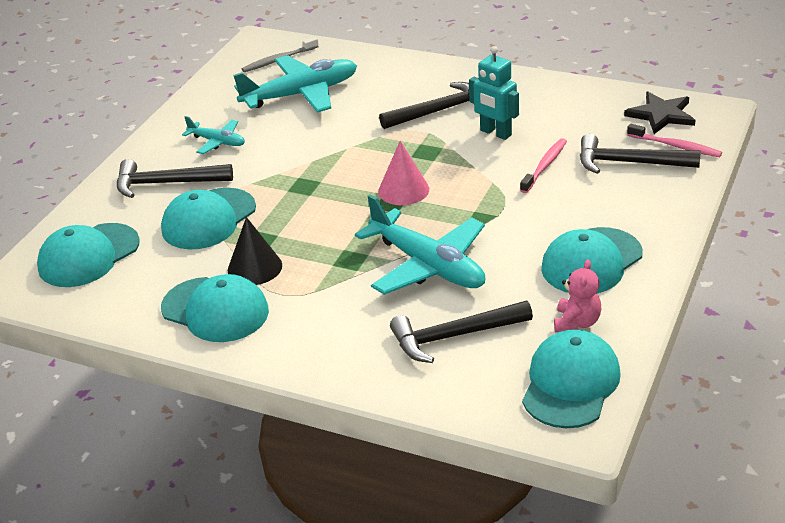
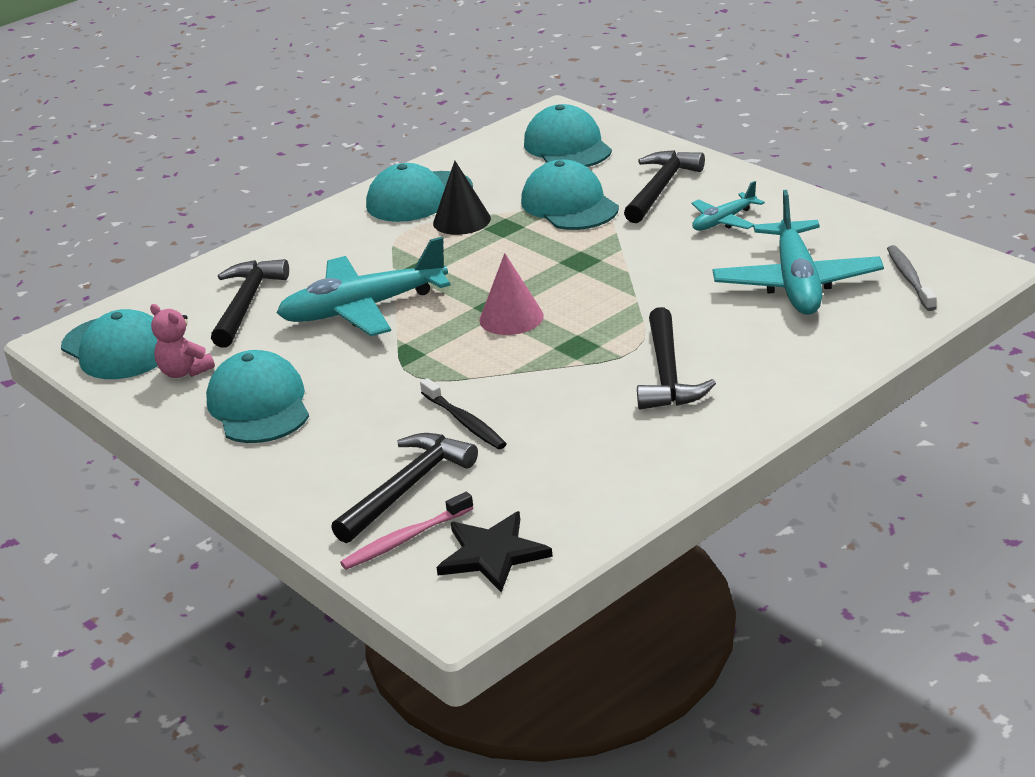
camera: 115 degrees right, 5 degrees down
(495, 133) = (574, 403): turquoise robot -> none
(545, 166) = (464, 422): pink toothbrush -> black toothbrush

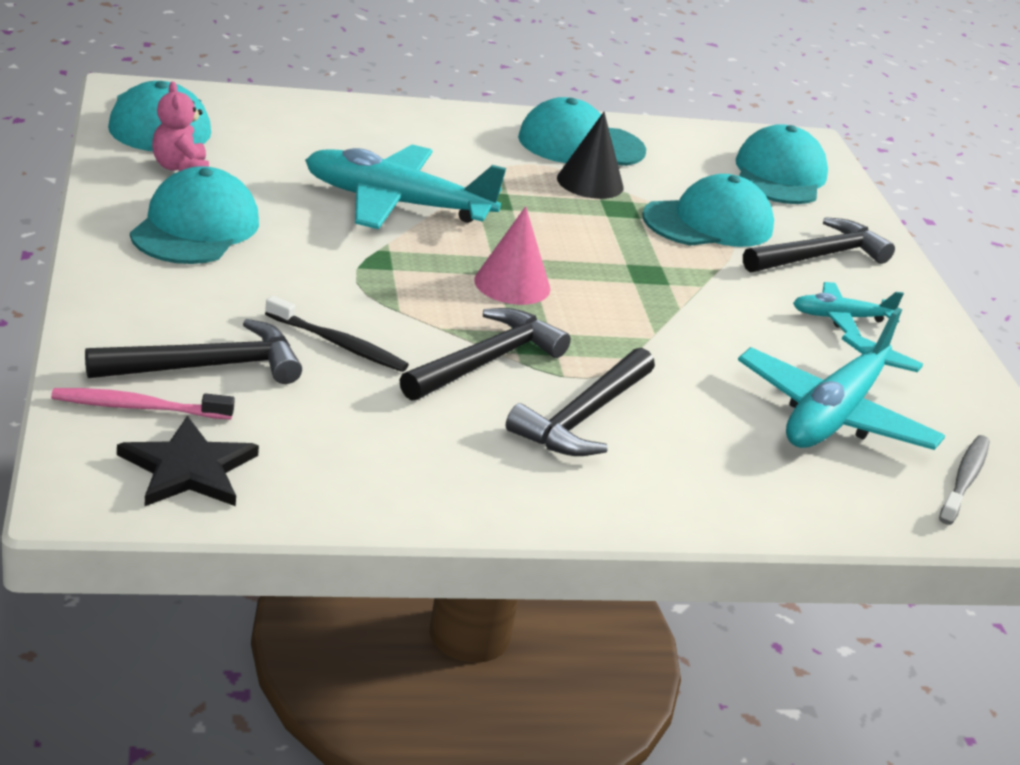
camera: 25 degrees right, 0 degrees up
(246, 303) = (309, 146): black hammer -> black hammer (486, 361)
(464, 422) = (338, 344): black toothbrush -> black toothbrush turned 60 degrees counterclockwise
(569, 205) = (708, 223): turquoise cap -> turquoise cap turned 60 degrees clockwise

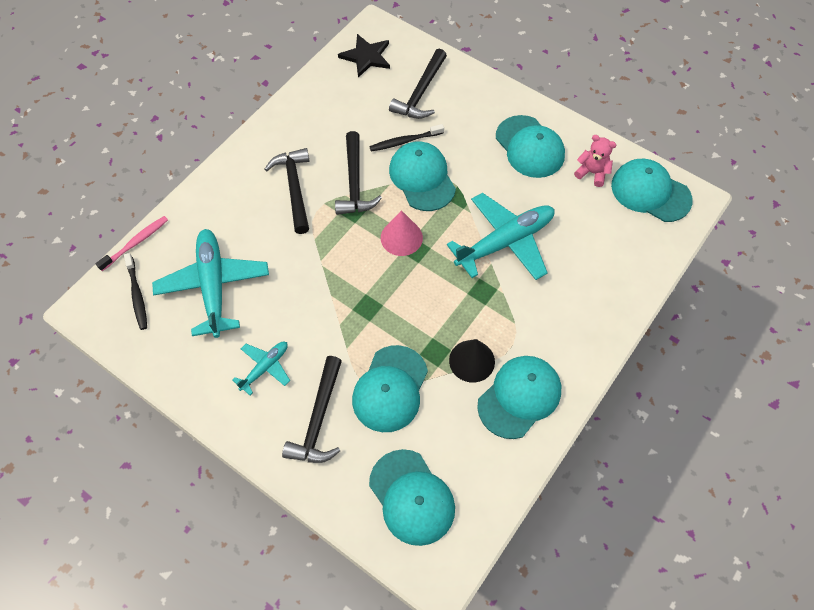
camera: 140 degrees right, 30 degrees up
(138, 407) = (411, 62): pink toothbrush -> pink toothbrush (136, 243)
(387, 302) = (422, 178): none -> turquoise cap
(964, 480) = (137, 295): grey toothbrush -> black toothbrush

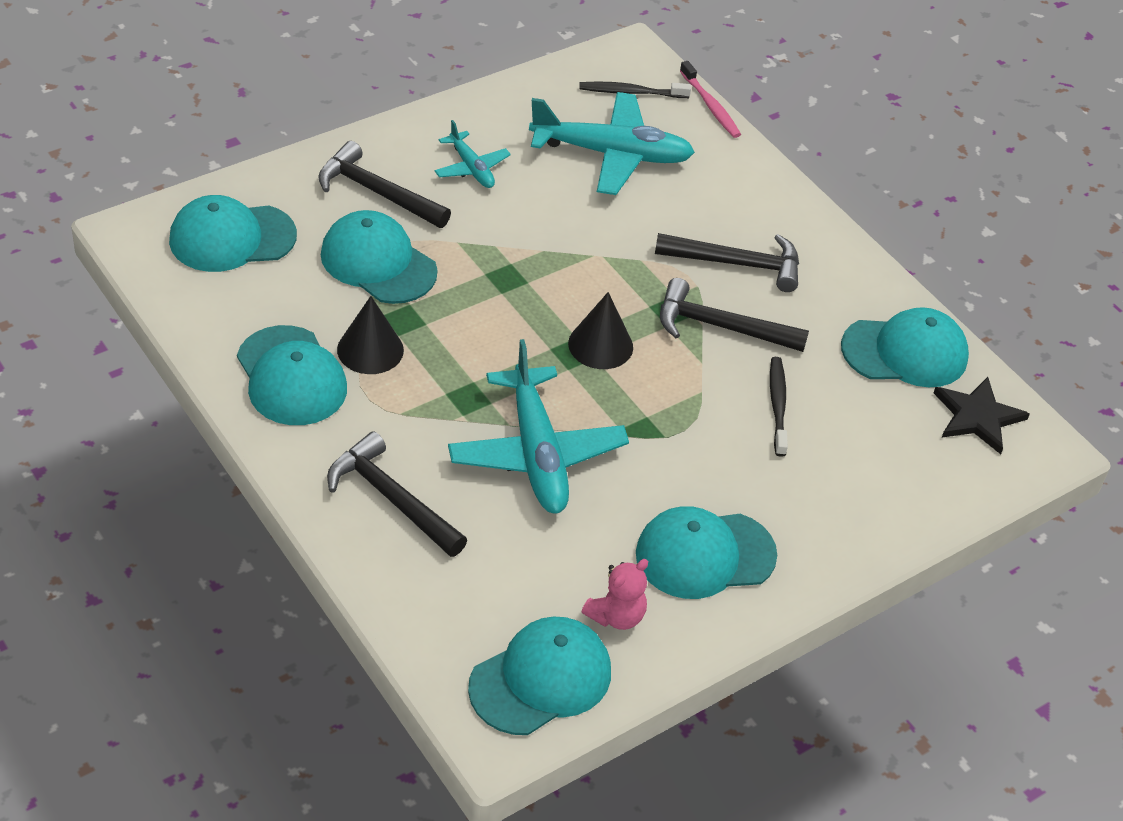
camera: 105 degrees right, 15 degrees down
(401, 237) = (600, 345): pink cone -> black cone
(421, 93) = (873, 458): black hammer -> black hammer (391, 499)
(422, 178) = (697, 402): turquoise cap -> turquoise cap (905, 352)

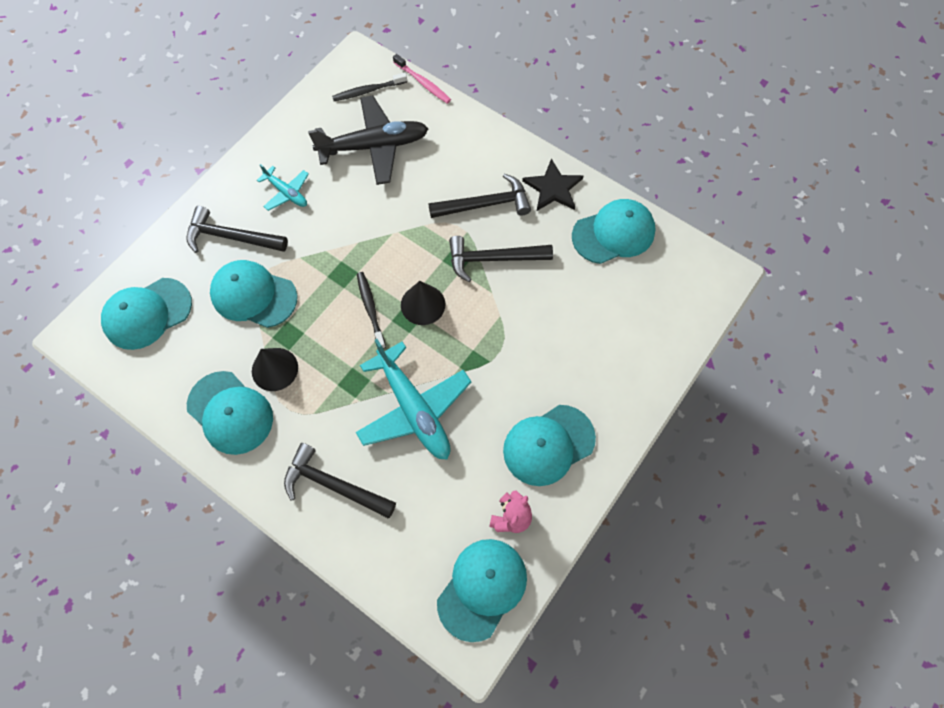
camera: 15 degrees left, 20 degrees up
(612, 154) = (374, 146): turquoise plane -> black plane
(777, 405) = (551, 307): black toothbrush -> black toothbrush (370, 309)
(977, 417) = (675, 266): black star -> black star (553, 188)

